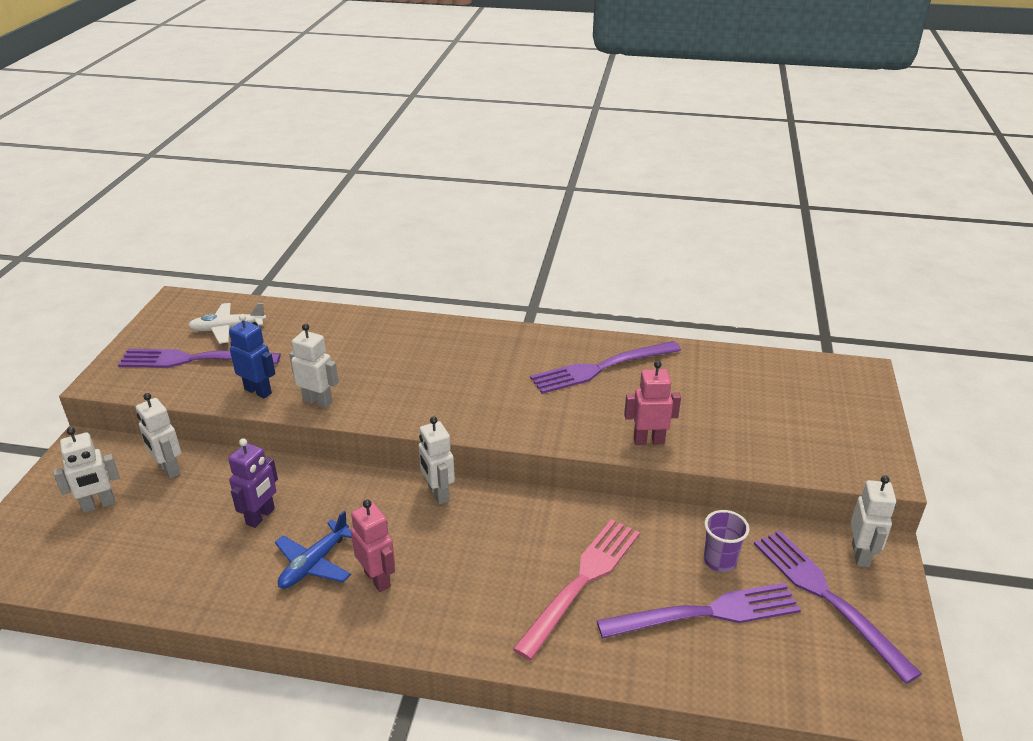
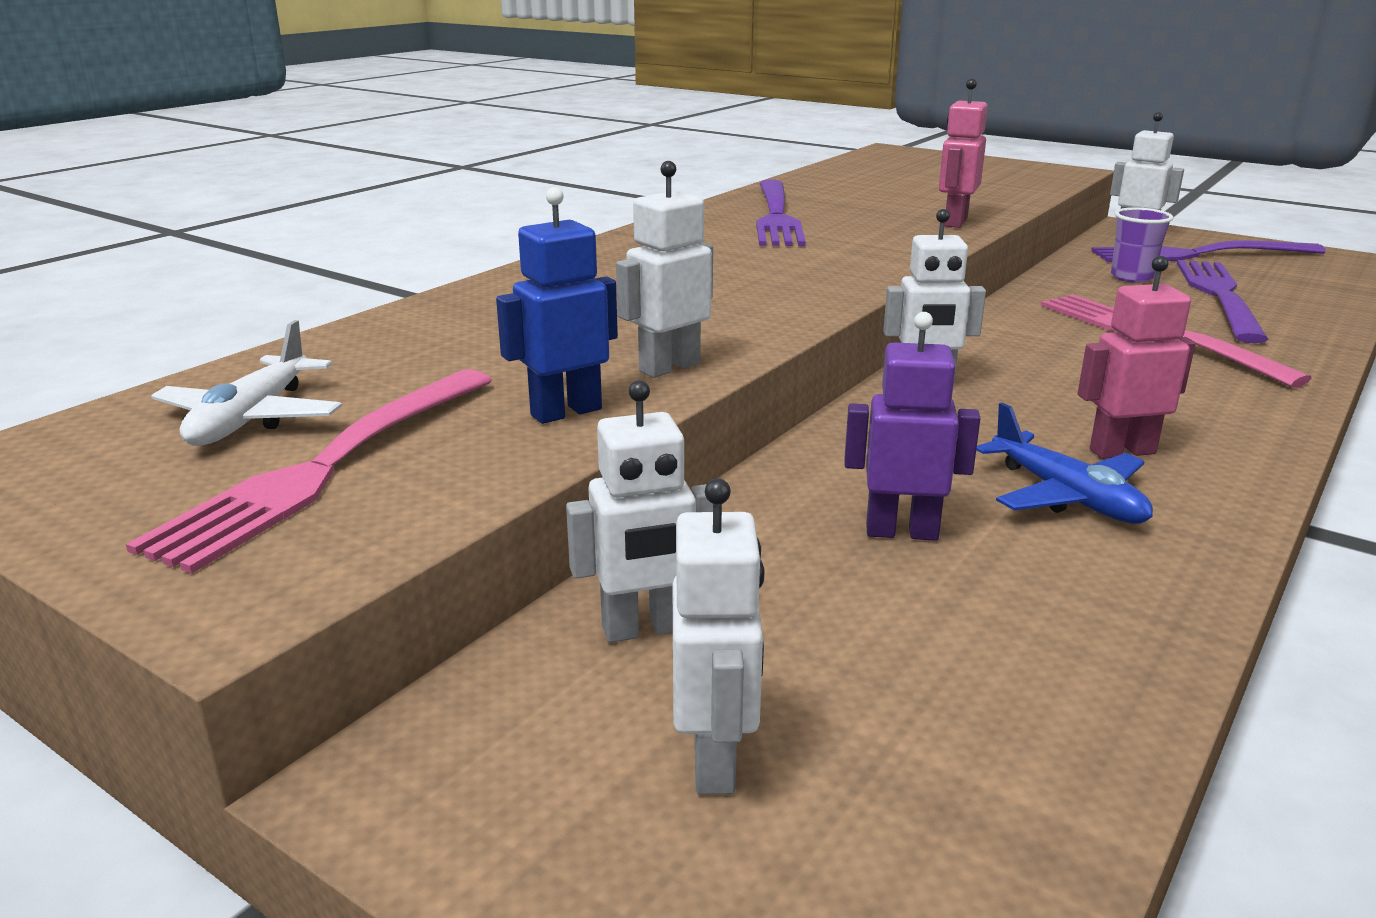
camera: 65 degrees left, 10 degrees down
(193, 359) = (327, 467): purple fork -> pink fork
(261, 516) = (901, 531): purple robot -> purple robot turned 45 degrees counterclockwise

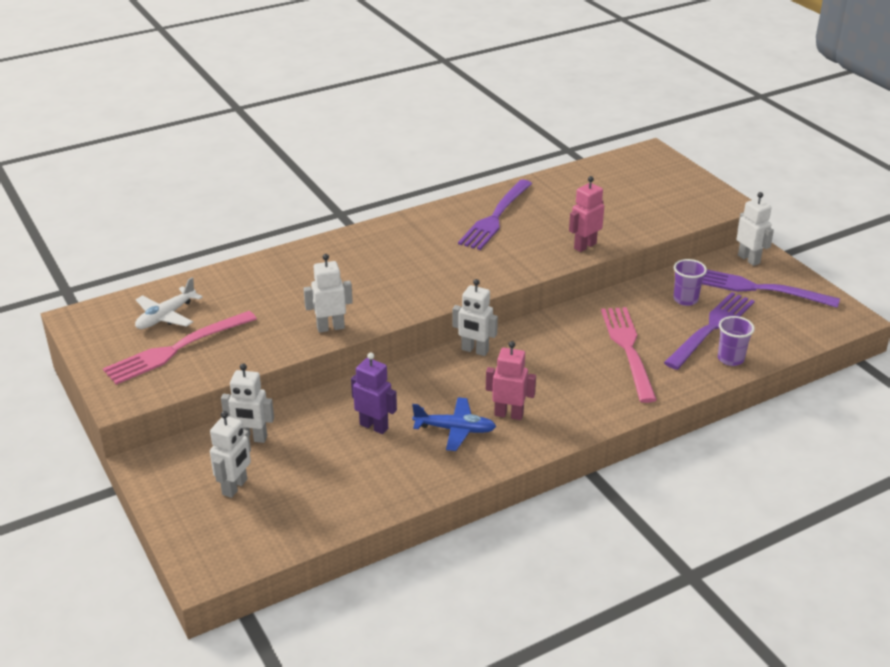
camera: 25 degrees right, 10 degrees up
(565, 412) = (271, 343): blue robot -> none
(1066, 496) = (455, 430): blue plane -> blue plane turned 75 degrees counterclockwise
(1305, 319) = (730, 359): none -> purple cup

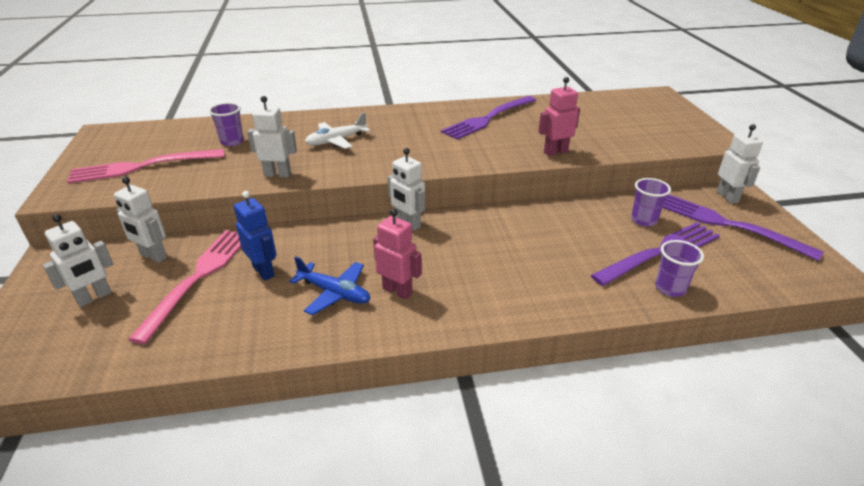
camera: 20 degrees right, 0 degrees up
(166, 316) = (162, 142): white plane -> white plane (336, 141)
(244, 300) = (232, 141): none -> purple cup
(374, 426) = (264, 271): purple robot -> blue robot
(628, 349) = (559, 254): pink fork -> pink fork (199, 277)

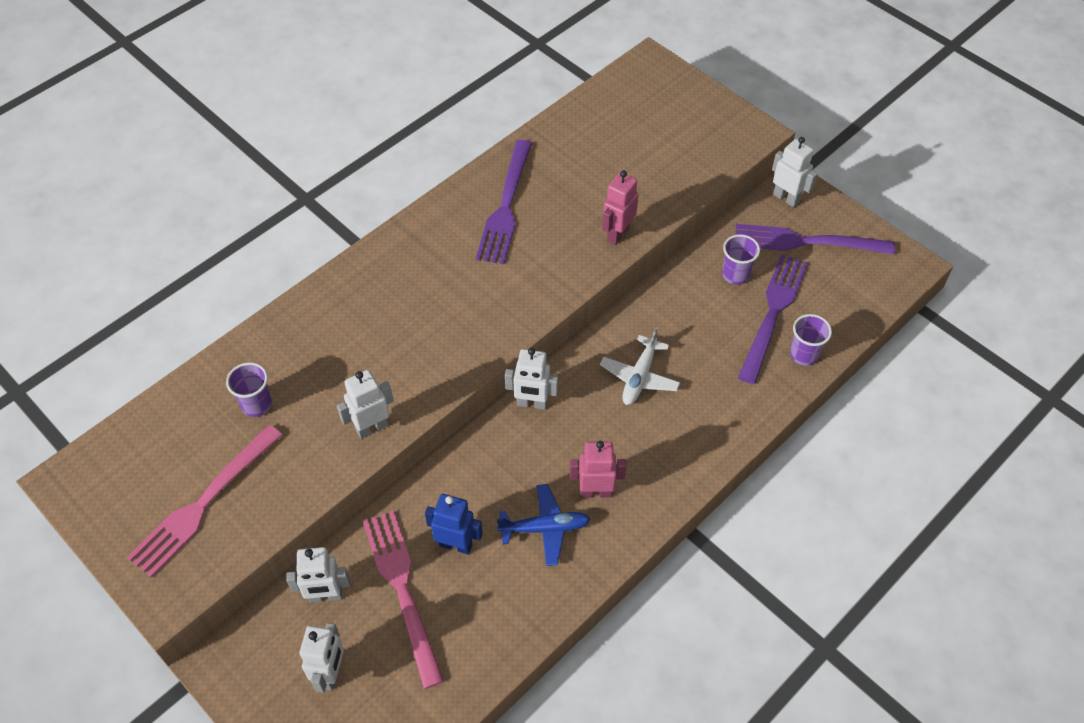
camera: 35 degrees left, 20 degrees up
(336, 141) = (376, 337): white plane -> white plane (639, 377)

